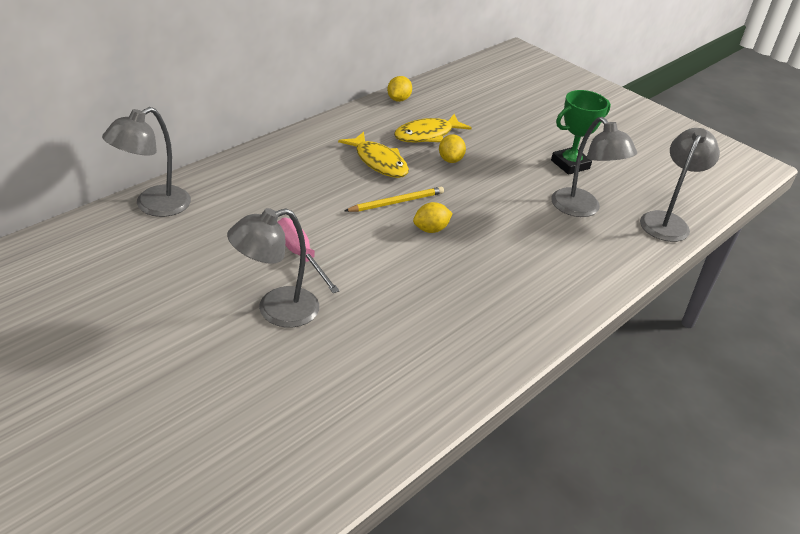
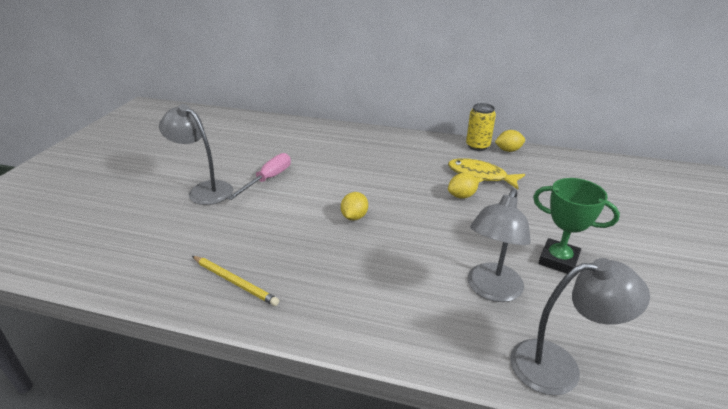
camera: 65 degrees right, 5 degrees down
(153, 206) = (272, 124): grey lamp -> none
(373, 109) = (477, 146): none -> yellow can
(379, 162) = (412, 169): yellow fish -> none
(396, 202) = (371, 192): yellow pencil -> yellow pencil (235, 282)
(431, 229) = (354, 217): yellow lemon -> yellow lemon turned 75 degrees clockwise

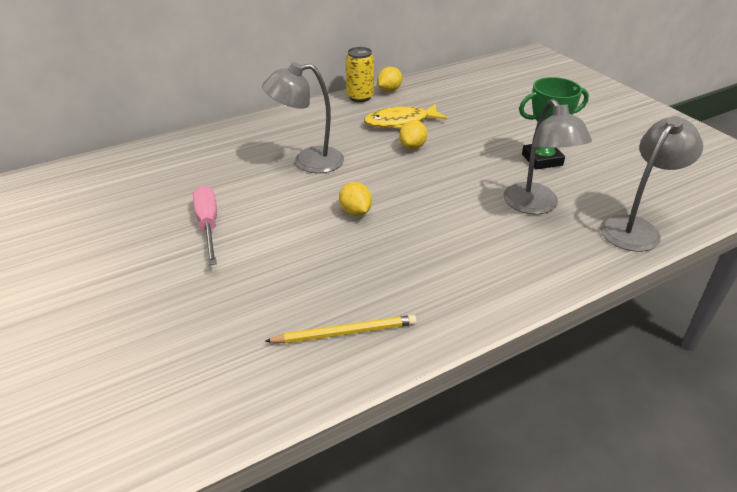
camera: 45 degrees left, 5 degrees up
(204, 190) = (149, 277): grey lamp -> grey lamp (308, 161)

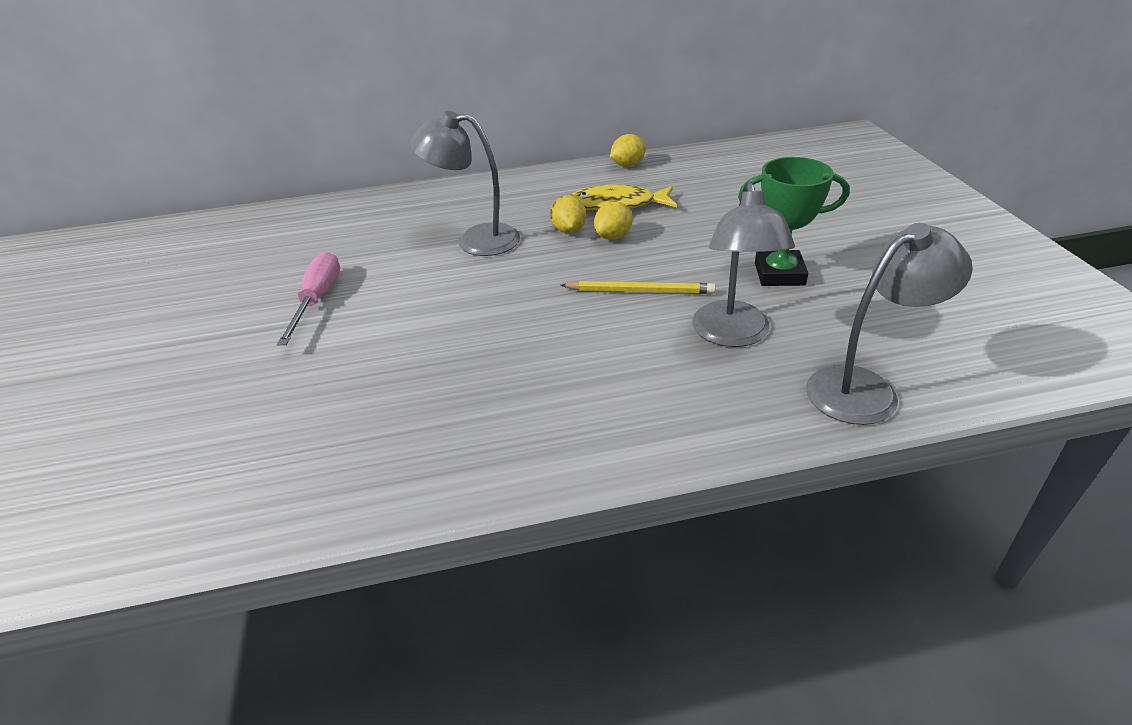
camera: 20 degrees right, 0 degrees up
(345, 332) = (382, 457): yellow pencil -> yellow pencil (640, 291)
(355, 212) = (491, 308): yellow lemon -> yellow lemon (569, 230)
(360, 97) = (586, 170): yellow can -> none

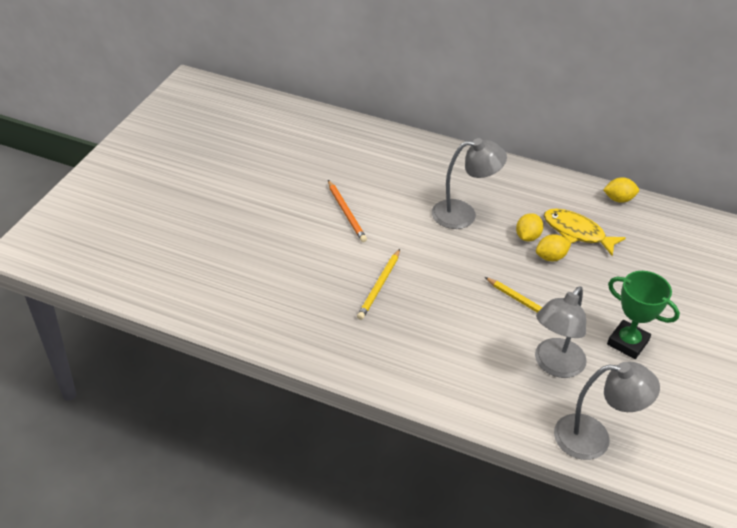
camera: 30 degrees right, 5 degrees up
(318, 299) = (346, 213): pink screwdriver -> orange pencil
(430, 358) = (379, 286): none -> yellow pencil
(475, 240) = (463, 214): grey lamp -> grey lamp turned 135 degrees clockwise

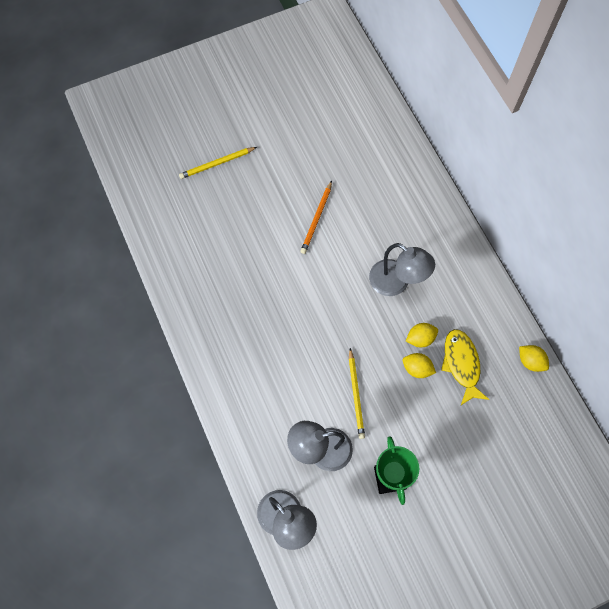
camera: 45 degrees right, 25 degrees up
(379, 286) = (276, 297): yellow pencil -> yellow pencil (217, 164)

